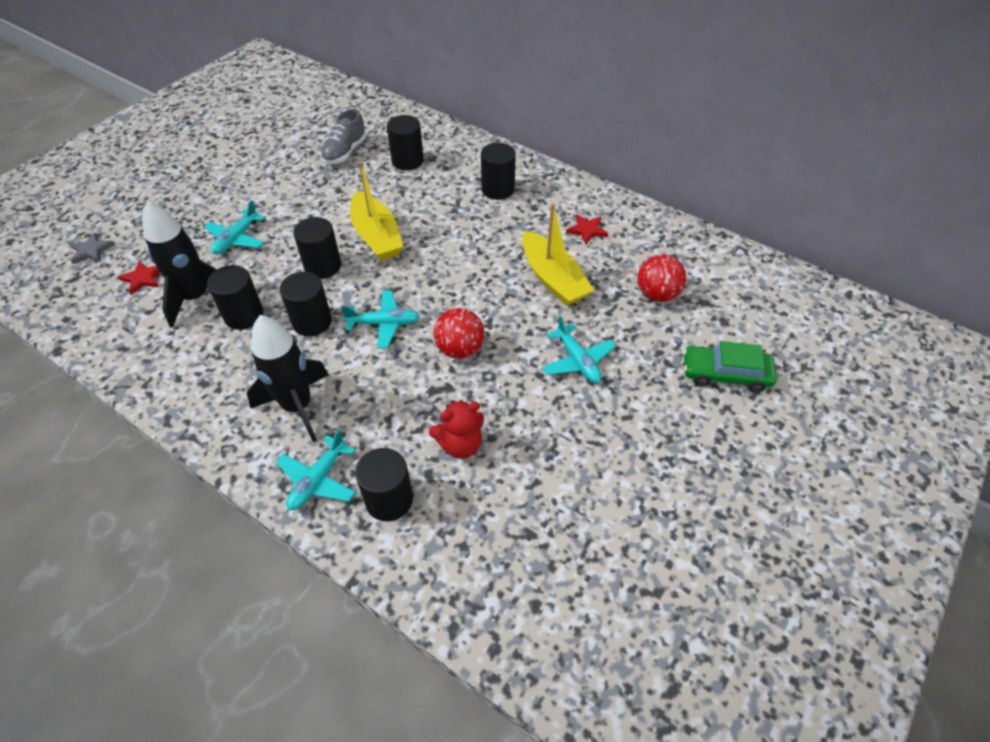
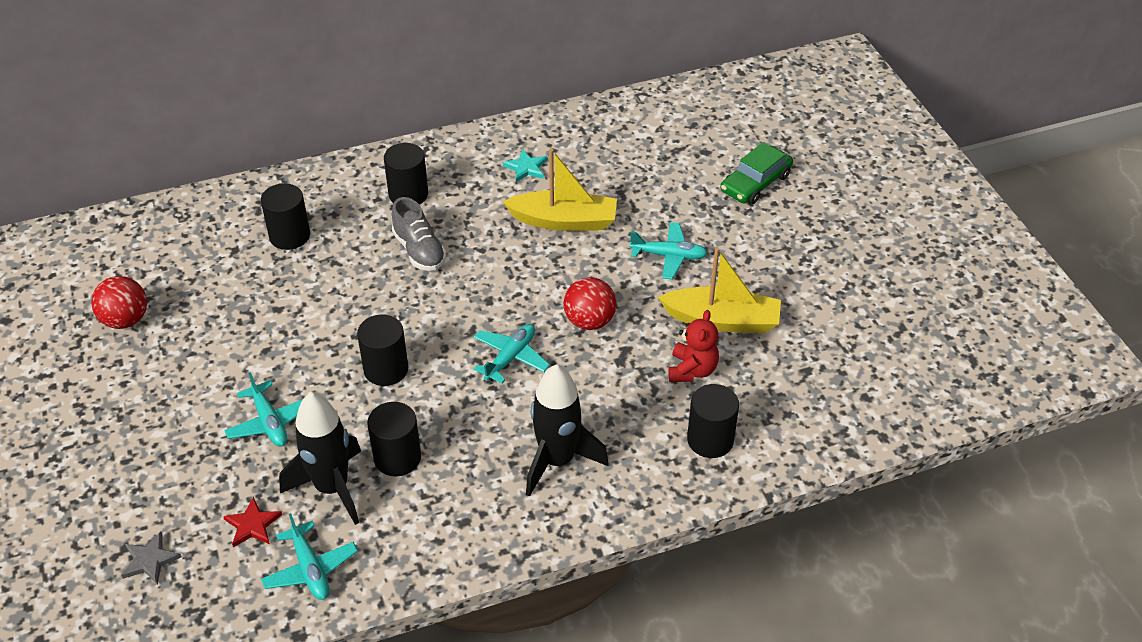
camera: 55 degrees left, 5 degrees down
(312, 322) = (458, 408): black cylinder -> none
(318, 480) = (652, 478): turquoise plane -> turquoise plane (310, 569)
(345, 152) = (217, 277): grey shoe -> grey shoe (419, 250)
(376, 236) = (383, 311): yellow boat -> yellow boat (722, 320)
(587, 230) = (526, 167): red star -> turquoise star
(657, 294) = (642, 171): red ball -> red ball (125, 320)

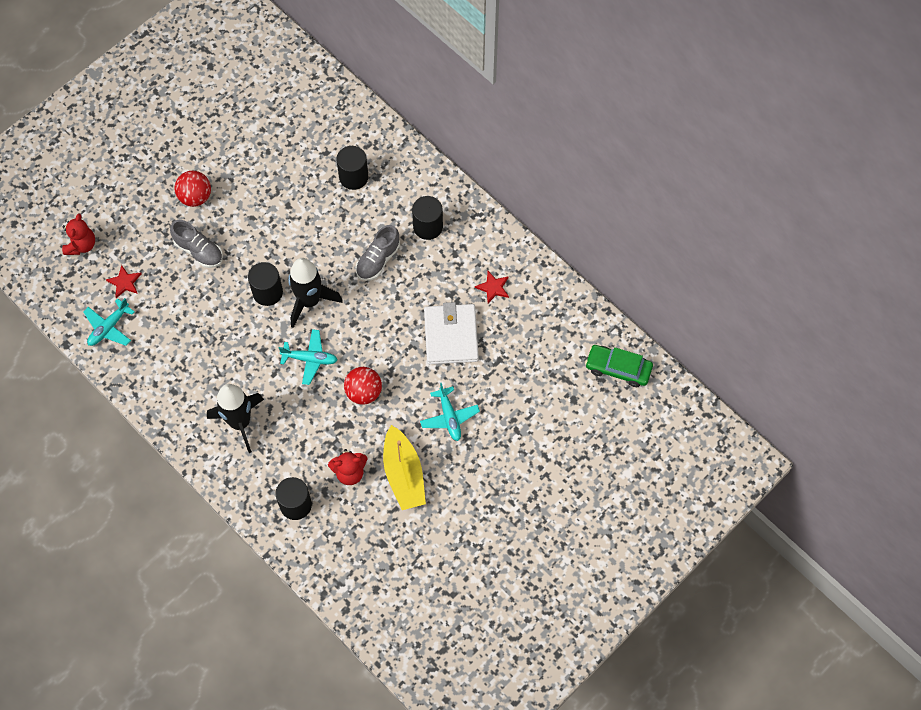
camera: 65 degrees right, 20 degrees up
(125, 320) = (240, 128): red ball -> red ball (195, 197)
(150, 560) = (81, 245): grey star -> red teddy bear
(269, 422) = (199, 251): turquoise plane -> grey shoe
(332, 488) = (167, 309): black rocket -> black rocket (309, 301)
(397, 458) = (203, 333): black cylinder -> none
(526, 167) = (493, 287): turquoise star -> red star
(564, 221) = (451, 336): yellow boat -> white wallet
(755, 183) = (556, 447): green car -> green car (618, 368)

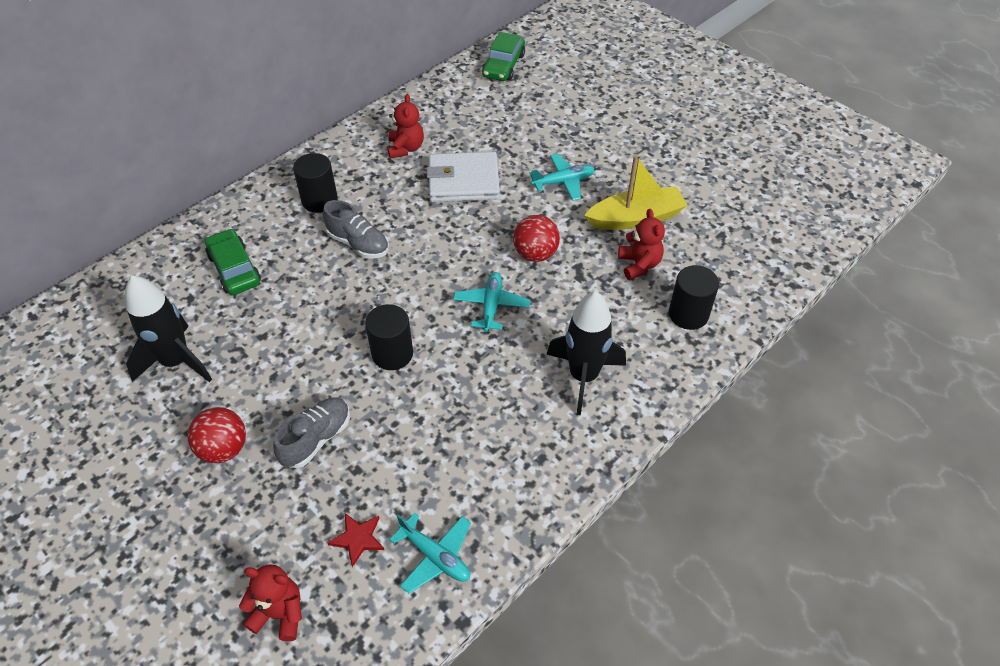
camera: 90 degrees left, 15 degrees down
(309, 301) = (409, 309): black rocket -> black rocket (176, 362)
(353, 177) = (234, 269): black cylinder -> green car
(493, 287) = (406, 148): red star -> red teddy bear

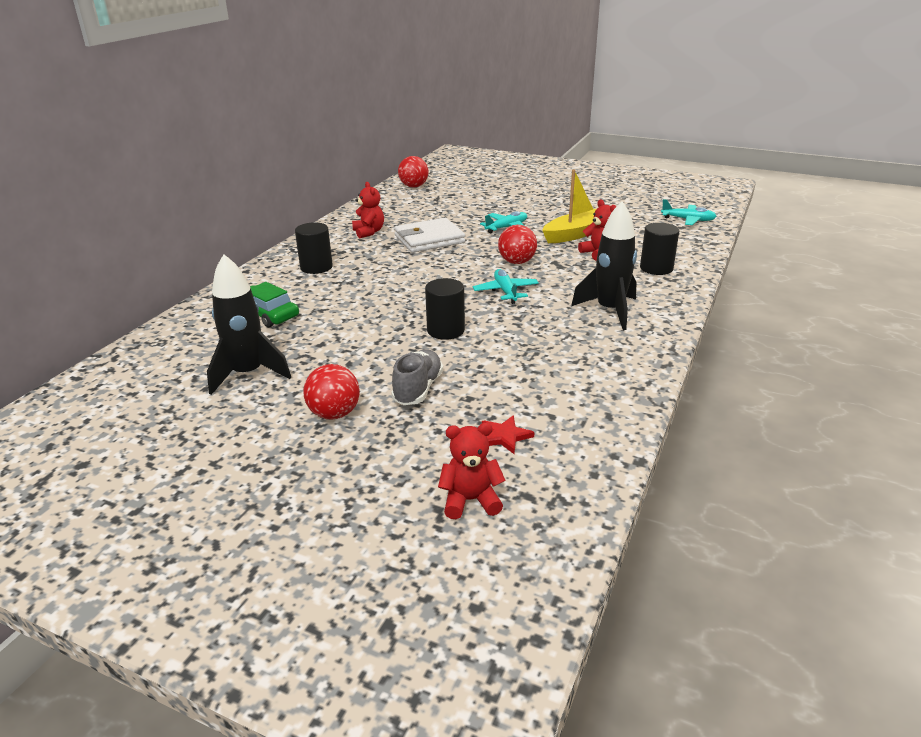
camera: 20 degrees left, 20 degrees down
(358, 244) = (368, 282): grey shoe -> none
(435, 556) = (581, 429): turquoise plane -> turquoise plane (688, 220)
(503, 65) = (414, 186): green car -> red ball

